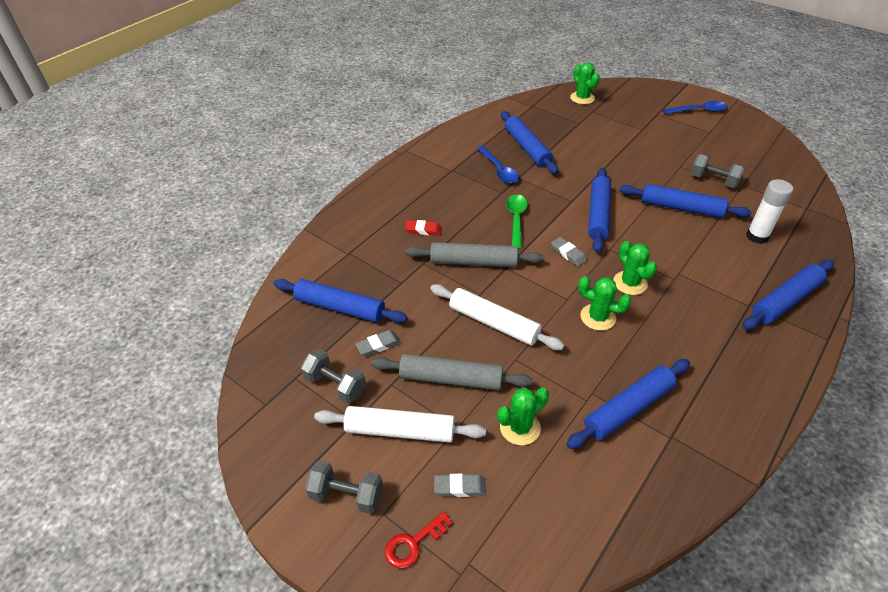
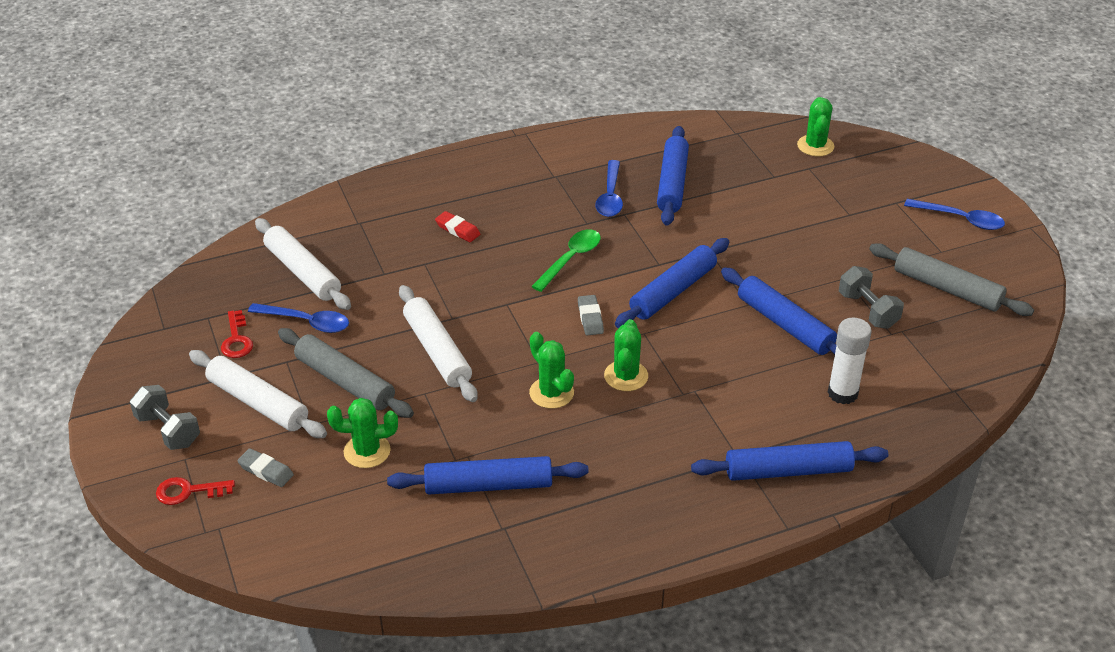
camera: 30 degrees right, 5 degrees down
(335, 385) = (236, 339): grey dumbbell -> red key
(340, 308) = (302, 272): blue rolling pin -> white rolling pin
(378, 345) = (306, 322): grey eraser -> blue spoon
(473, 262) = (478, 284): grey rolling pin -> grey rolling pin (947, 288)

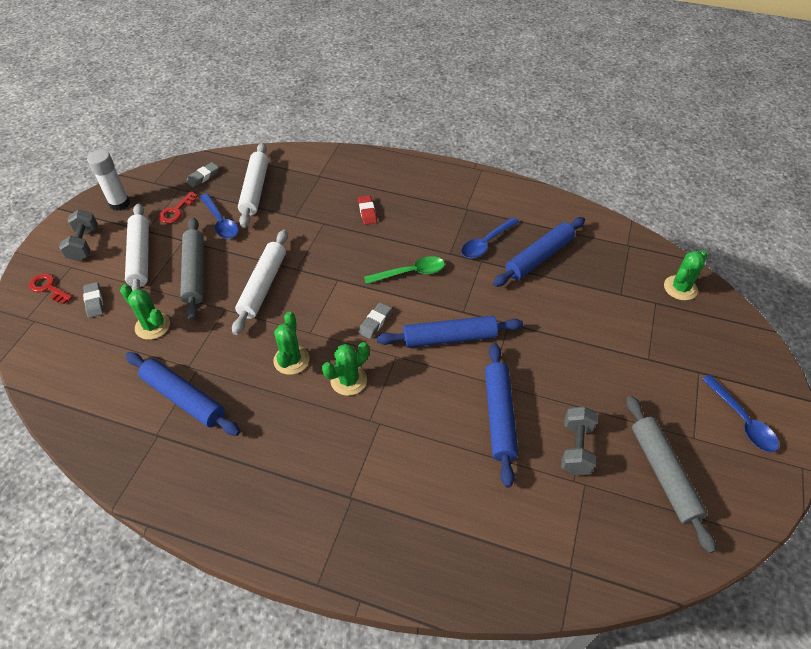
camera: 40 degrees right, 10 degrees up
(220, 291) = (203, 177): none -> grey eraser
(788, 470) = (370, 537): blue rolling pin -> none
(842, 393) = (479, 504): white glue stick -> white glue stick (119, 204)

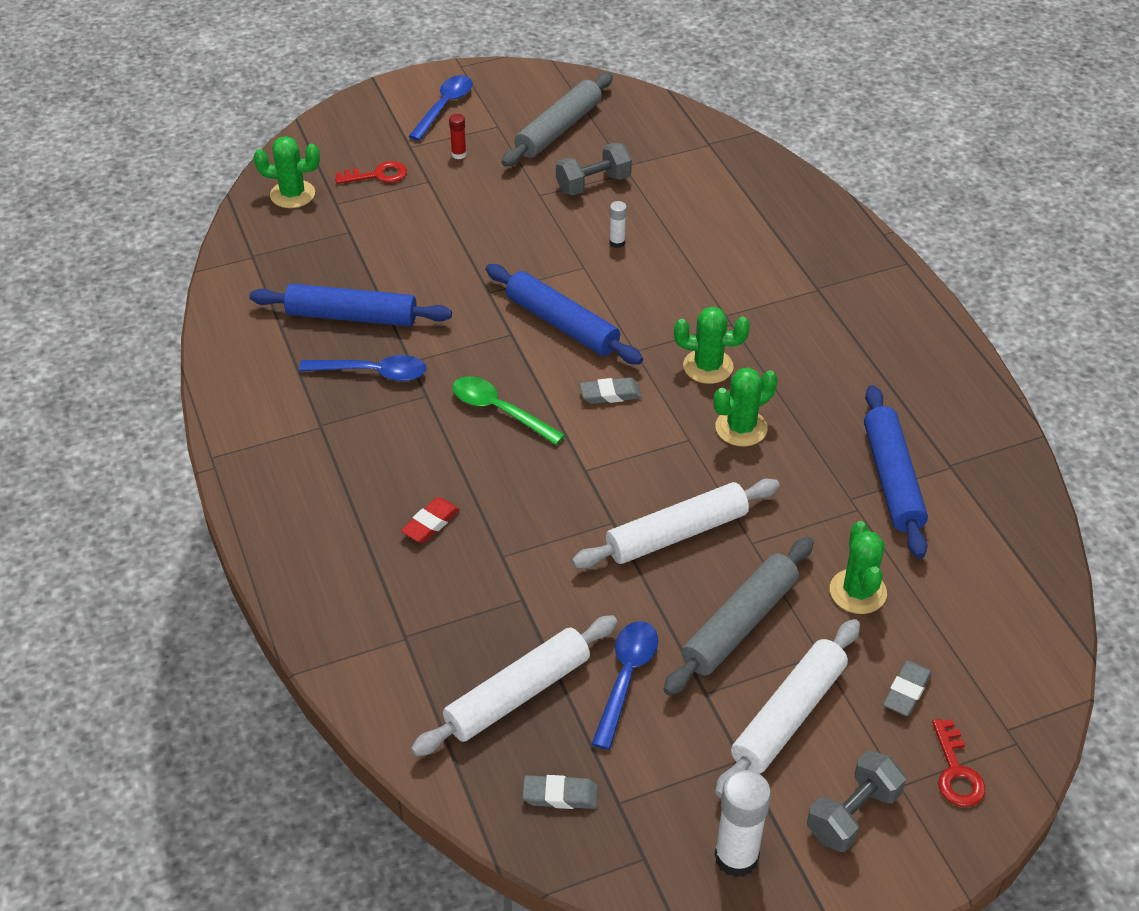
camera: 130 degrees left, 5 degrees down
(176, 211) = (665, 758): red key -> red key (377, 175)
(499, 416) = (617, 243): blue rolling pin -> white glue stick
(670, 392) = (459, 154): none -> red glue stick

